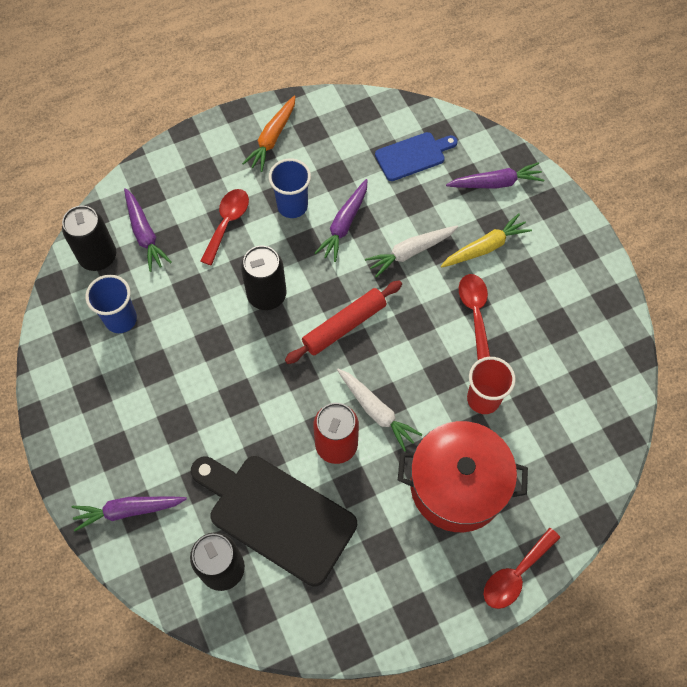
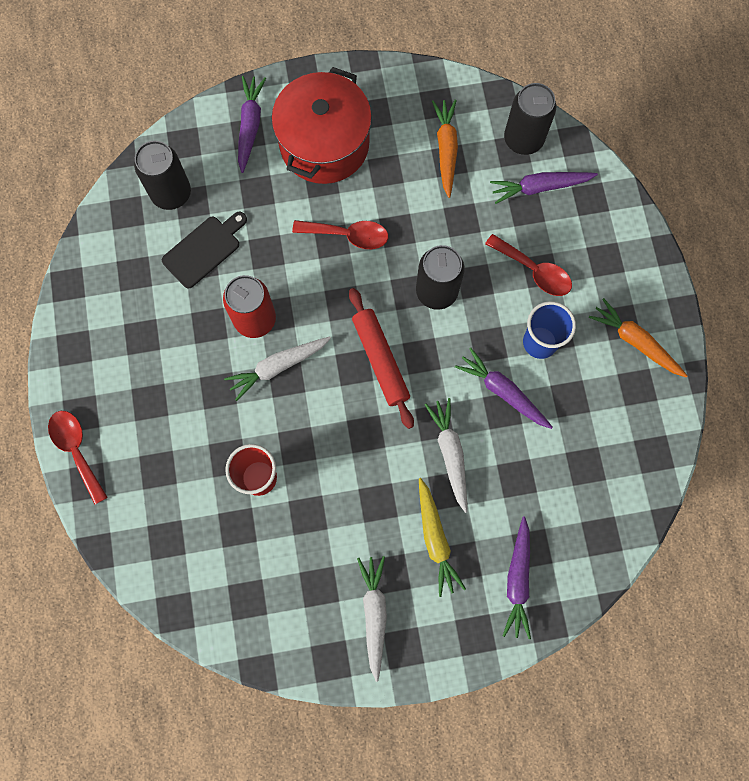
camera: 105 degrees right, 10 degrees up
(121, 319) = (446, 149): blue cup -> orange carrot
(276, 515) = (204, 249): black cutting board -> black cutting board, size x0.56
(413, 156) = (577, 494): blue cutting board -> none
(457, 486) = (178, 422): red pot -> red pot (324, 144)
(475, 311) = (359, 501): red spoon -> red spoon (348, 235)
(562, 278) = (374, 614): none -> white carrot

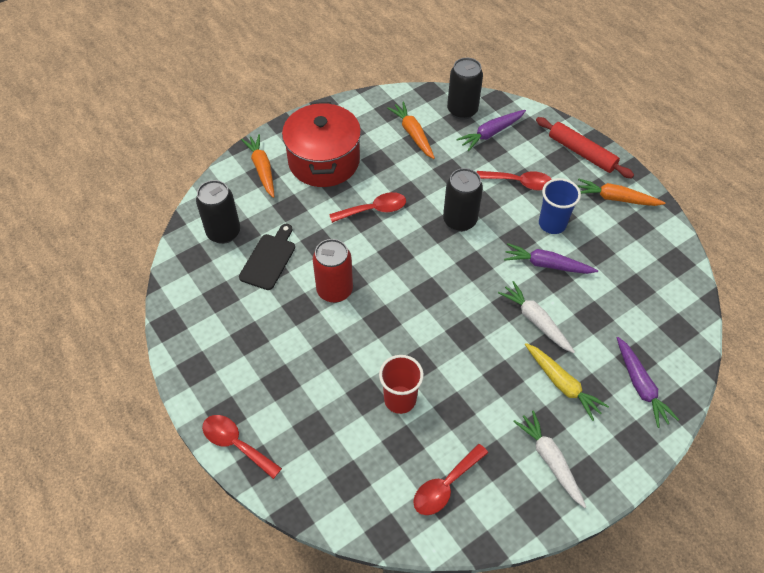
camera: 25 degrees left, 20 degrees down
(250, 126) = (262, 169): purple carrot -> orange carrot
(256, 590) = (445, 486): none -> red spoon
(278, 367) = (370, 315): white carrot -> none
(381, 360) = (446, 279): red rolling pin -> red rolling pin (582, 152)

